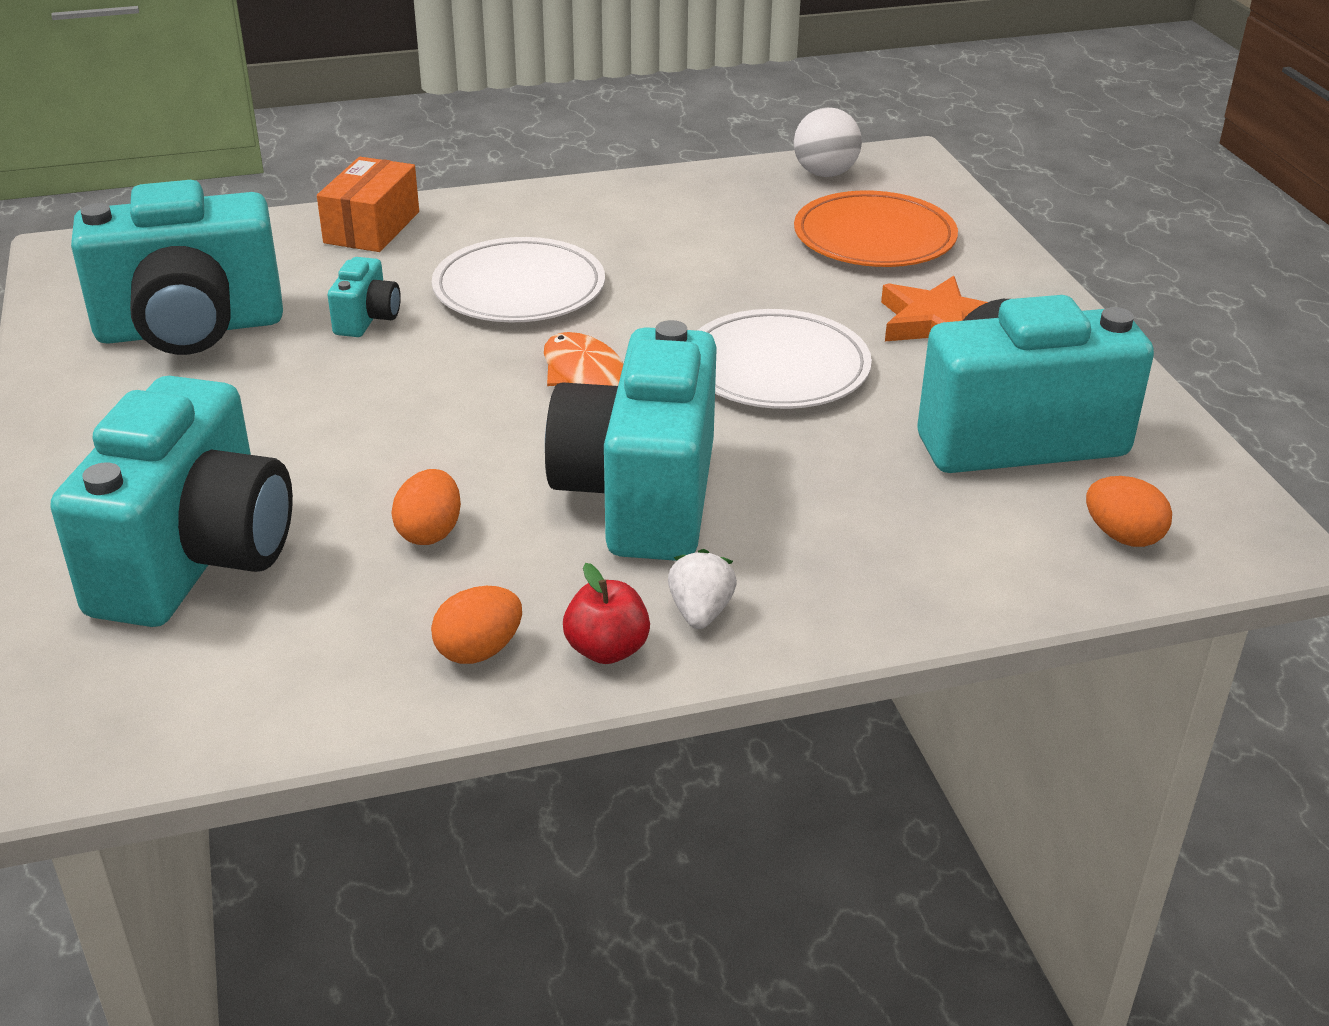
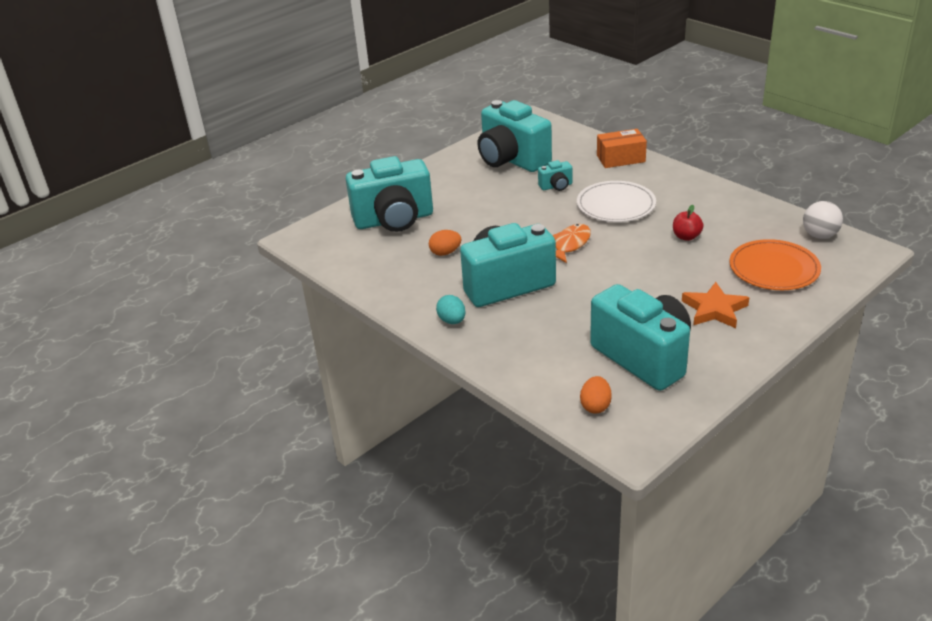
camera: 65 degrees right, 0 degrees up
(479, 651) = (395, 286): orange egg -> none
(607, 650) = (416, 310): red apple -> red apple (686, 237)
(700, 612) = (452, 321): white strawberry -> turquoise egg
(777, 367) = (627, 282): white plate -> none

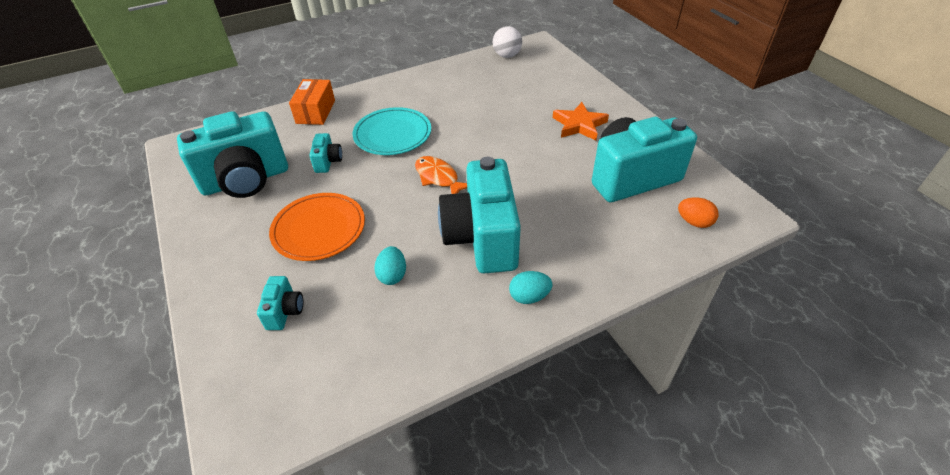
camera: 75 degrees left, 10 degrees up
(394, 220) = (285, 311): turquoise camera -> turquoise camera, size x0.43
(445, 252) = (392, 275): orange egg -> turquoise egg
(616, 205) = (392, 134): white plate -> turquoise plate
(686, 237) = (470, 111): red apple -> none
(774, 269) = (538, 85): orange plate -> orange plate (319, 229)

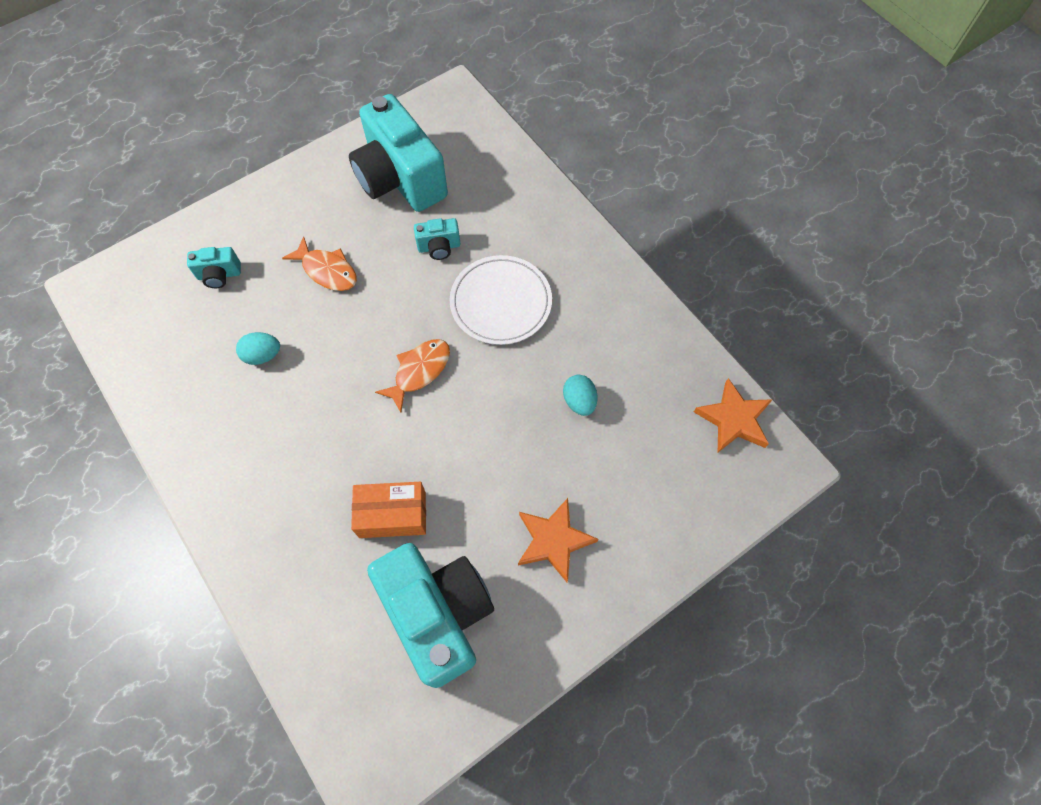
camera: 80 degrees right, 20 degrees up
(315, 112) = (538, 205): orange box -> orange box (392, 514)
(319, 229) = (327, 270): orange plate -> orange fish
(392, 134) = (501, 302): turquoise plate -> white plate
(482, 238) = (317, 435): turquoise camera -> none
(507, 55) = (733, 419): white ball -> orange star
(529, 297) = (232, 493): turquoise egg -> turquoise egg (579, 401)
(694, 222) = (352, 694): orange egg -> none

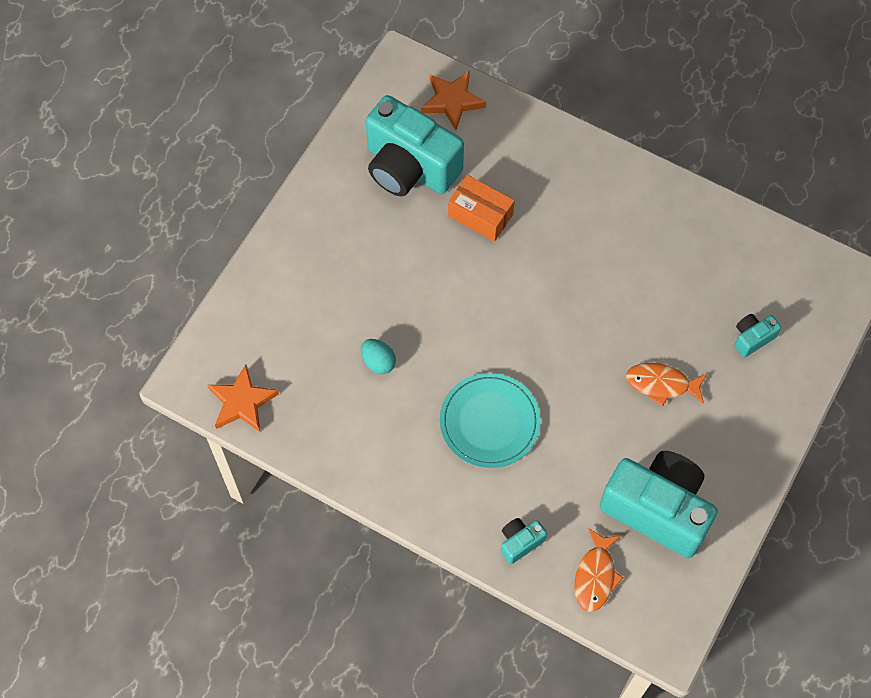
camera: 155 degrees right, 0 degrees up
(263, 355) = (662, 287): turquoise egg -> none
(392, 514) = (480, 215): orange box -> orange box turned 60 degrees clockwise
(419, 371) = (525, 330): orange fish -> orange fish (595, 576)
(439, 247) = (576, 452): turquoise camera -> turquoise camera (520, 542)
(501, 302) = (489, 422): white plate -> turquoise plate
(553, 540) = (350, 248): orange star -> orange star (452, 101)

